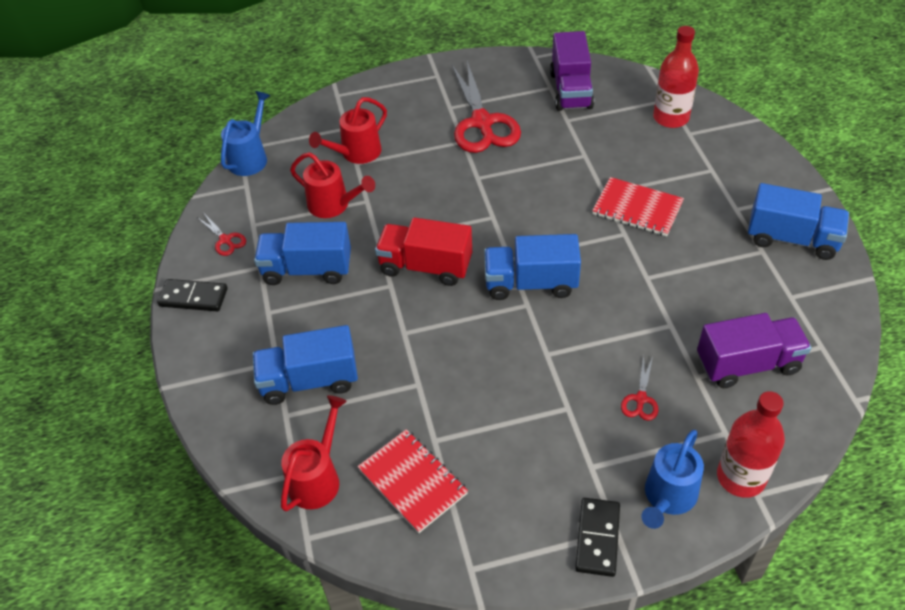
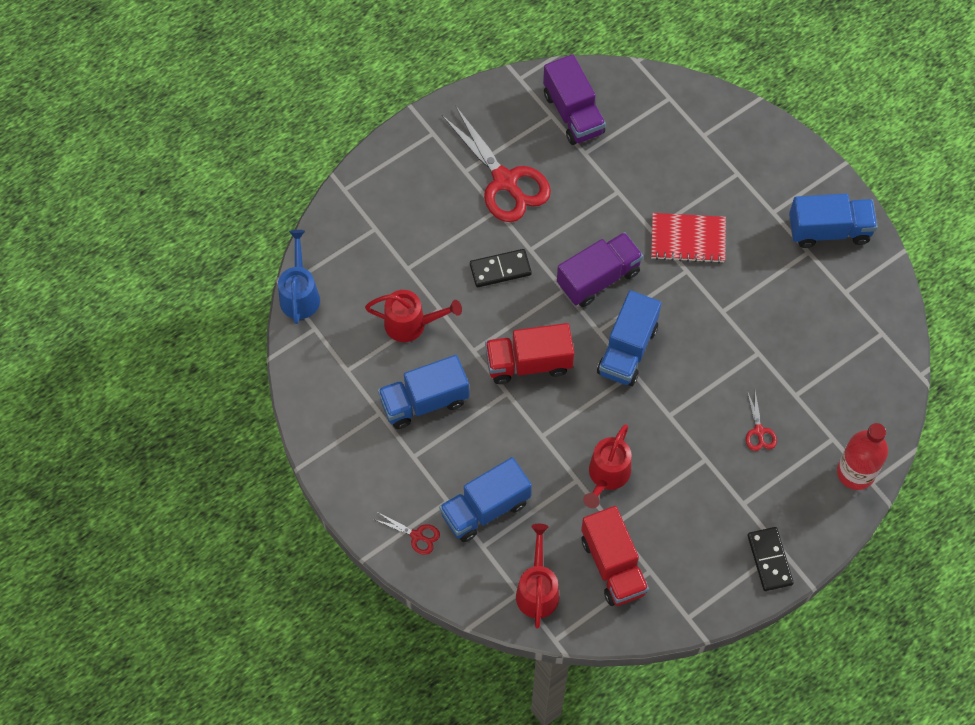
camera: 25 degrees left, 15 degrees up
(193, 297) = (337, 465): black domino -> black domino (500, 269)
(225, 240) = (330, 395): red scissors -> red scissors (417, 535)
(356, 153) = (401, 257): red watering can -> red watering can (607, 476)
(413, 481) = (613, 565): red notebook -> red truck
(530, 283) = (627, 350): blue truck -> blue truck turned 45 degrees counterclockwise
(668, 498) = (808, 509): blue watering can -> none
(671, 118) = (680, 120): red bottle -> none
(747, 364) = (830, 370): purple truck -> purple truck (598, 278)

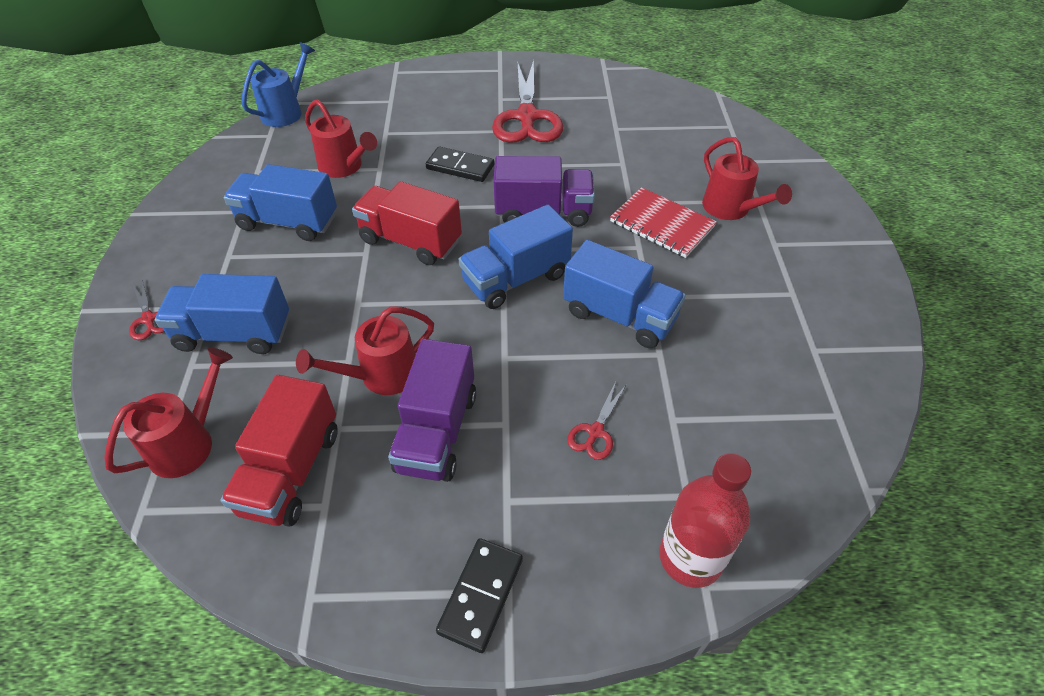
camera: 35 degrees right, 15 degrees down
(573, 113) = (629, 102): purple truck -> purple truck (437, 432)
(725, 194) = (731, 209): none -> red watering can
(829, 230) = (832, 286): blue truck -> blue truck (619, 316)

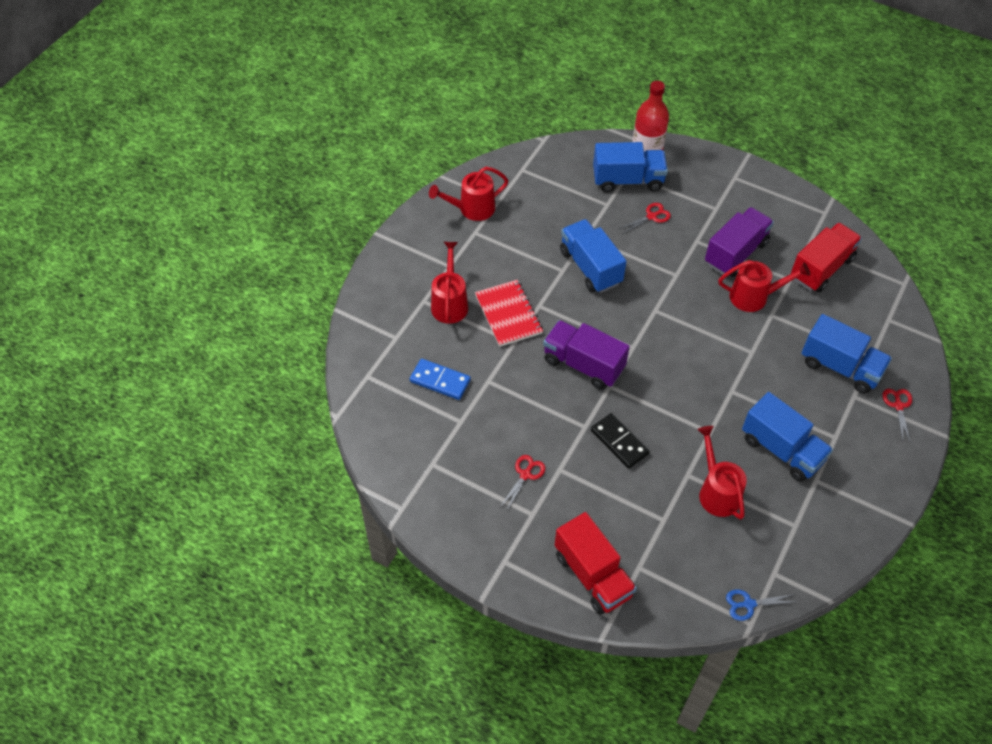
camera: 150 degrees left, 5 degrees up
(189, 442) = (876, 308): red watering can -> red watering can (472, 209)
(286, 111) = (748, 604): blue watering can -> blue scissors
(410, 241) = (694, 386): red truck -> red truck (592, 575)
(481, 595) = (747, 181): black domino -> none
(516, 279) = (637, 321): blue truck -> blue truck (627, 180)
(527, 117) = (525, 475): red scissors -> red scissors, size x0.44
(665, 146) = (440, 381): none -> blue domino

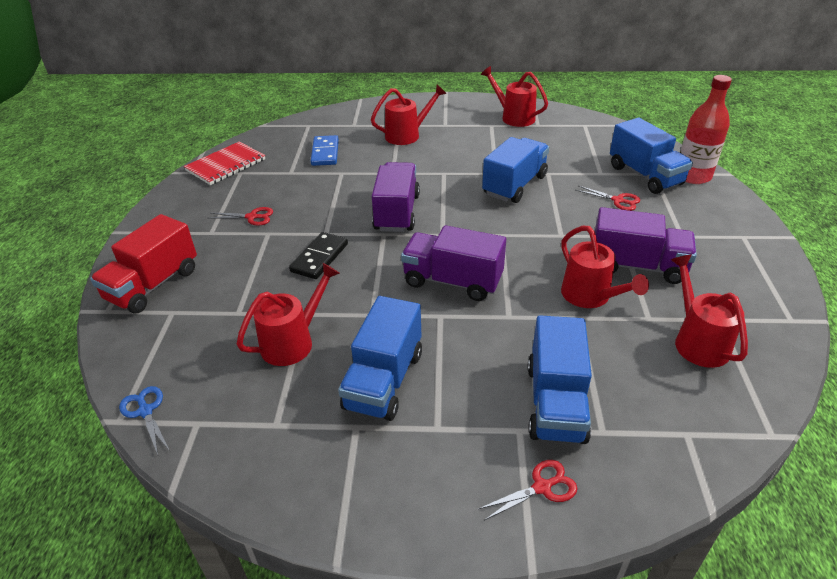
camera: 65 degrees right, 15 degrees down
(508, 314) = (420, 162): red notebook -> red notebook (226, 165)
(696, 366) = (452, 281): none -> purple truck
(821, 268) = (697, 341): red truck -> red watering can

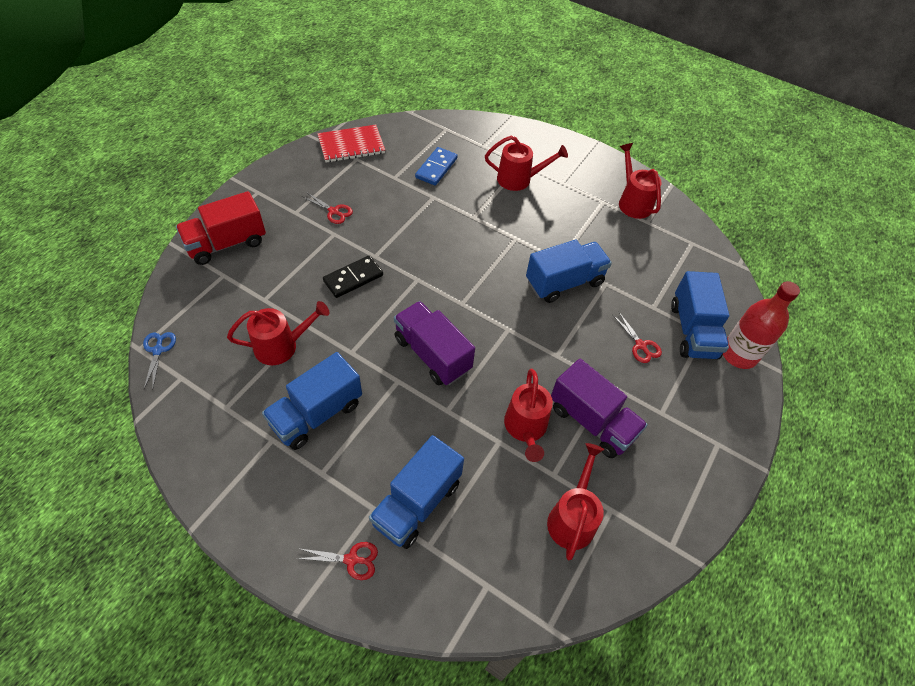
camera: 25 degrees right, 15 degrees up
(397, 213) = (444, 263): purple truck -> none

